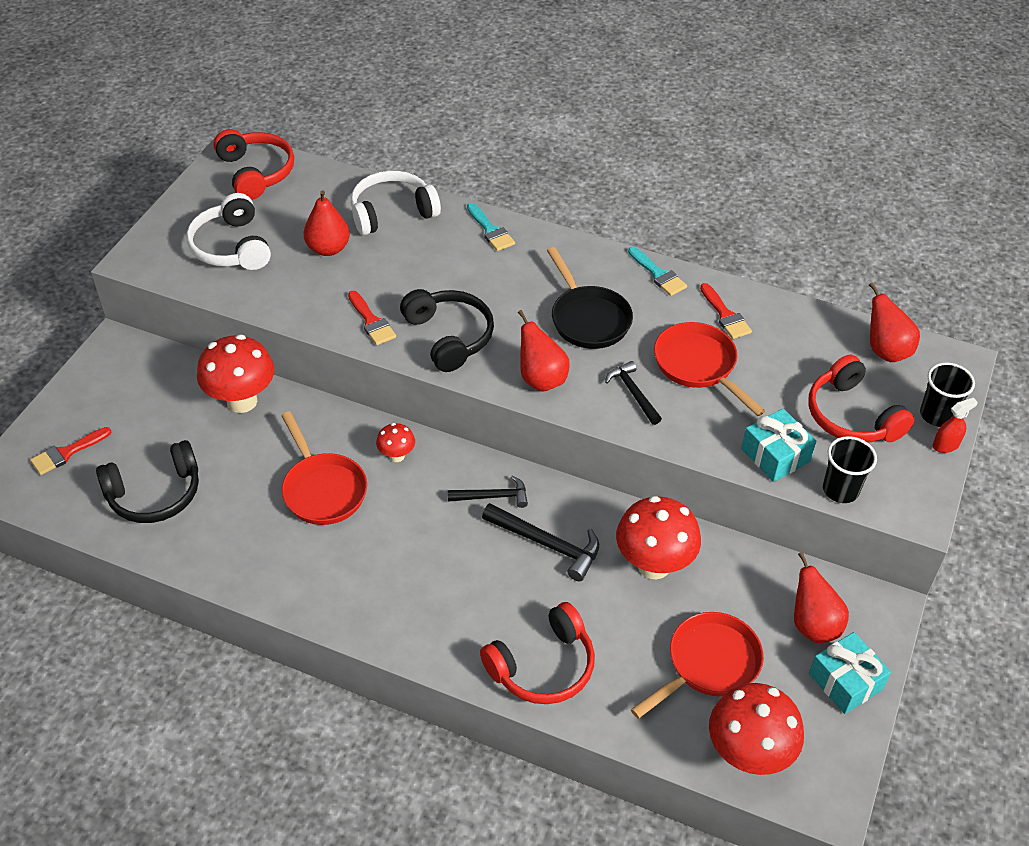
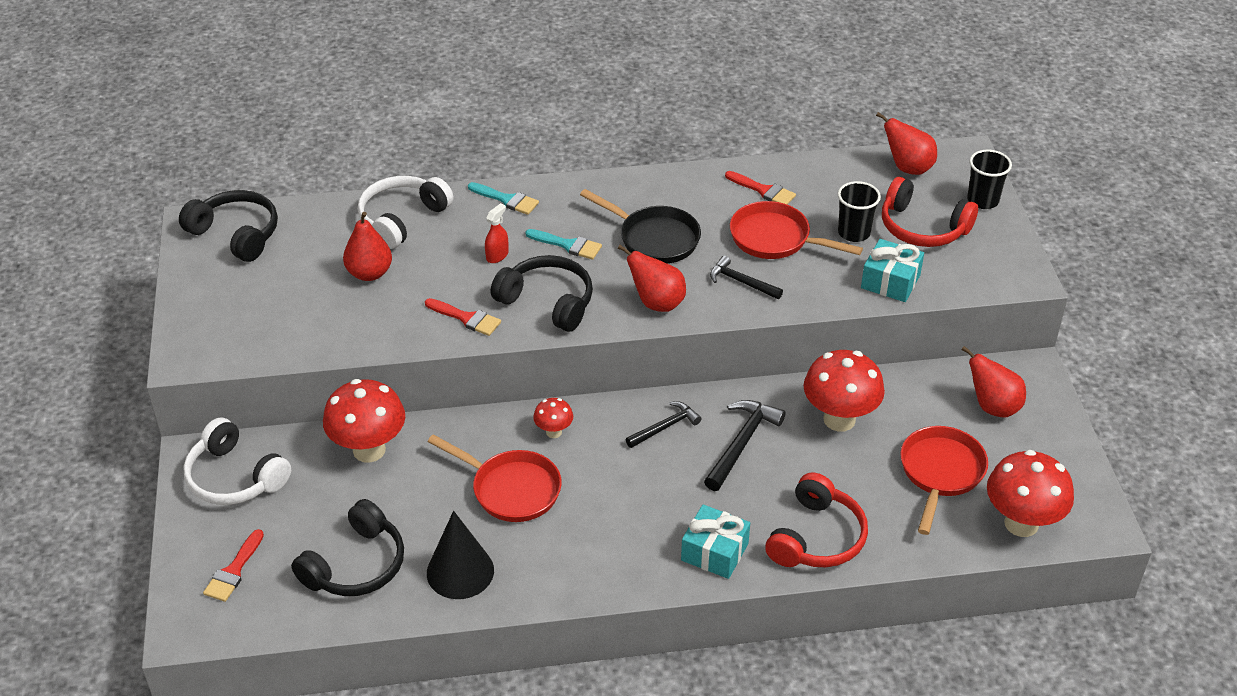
camera: 30 degrees left, 5 degrees down
(227, 540) = (460, 571): none -> black cone
(231, 247) = (273, 308): white headphones -> white headphones (235, 477)
(256, 172) = (236, 234): red headphones -> black headphones
(547, 544) = (742, 443): black hammer -> black hammer turned 60 degrees counterclockwise
(658, 274) = (682, 180): turquoise brush -> turquoise brush (568, 245)
(840, 490) = (958, 286): black cup -> black cup (854, 233)
(845, 681) = (1047, 436): turquoise gift -> turquoise gift (714, 552)
(946, 445) = (1006, 220): red spray bottle -> red spray bottle (497, 255)

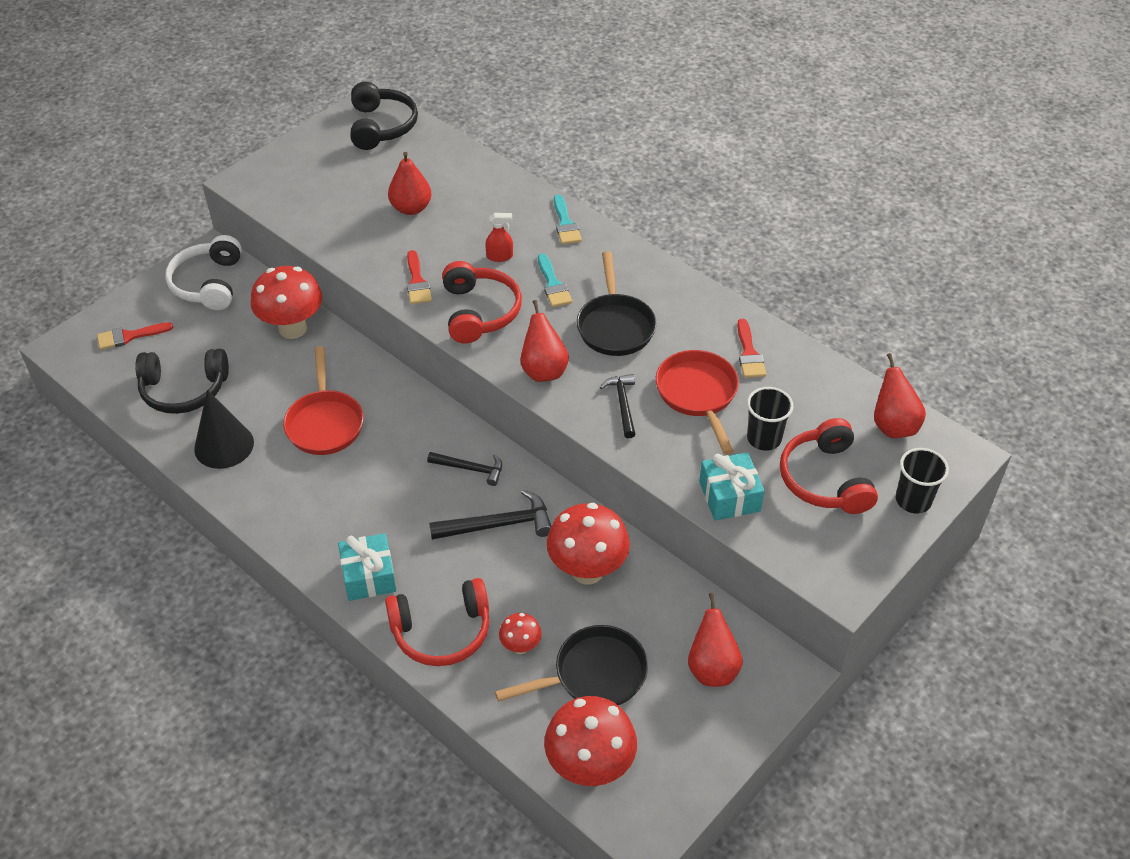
camera: 50 degrees right, 5 degrees up
(402, 219) = (484, 188): white headphones -> none
(547, 302) = (479, 312): black headphones -> red headphones
(554, 432) = (402, 410): red mushroom -> red mushroom (520, 646)
(940, 473) = (594, 674): red pan -> black pan

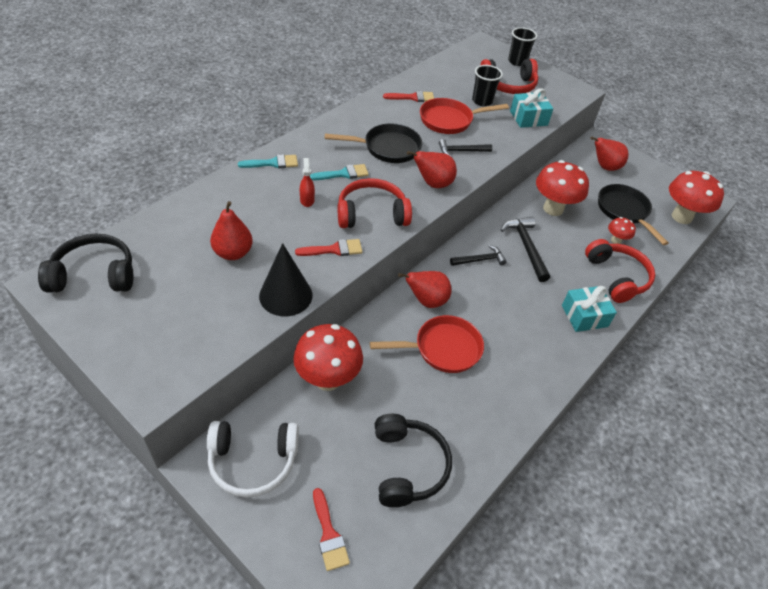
camera: 95 degrees left, 0 degrees up
(224, 445) = (474, 422): black cone -> black cone (285, 295)
(470, 469) = (480, 260): black hammer -> black hammer turned 60 degrees clockwise
(893, 426) = (466, 59): red pear -> red pear (426, 301)

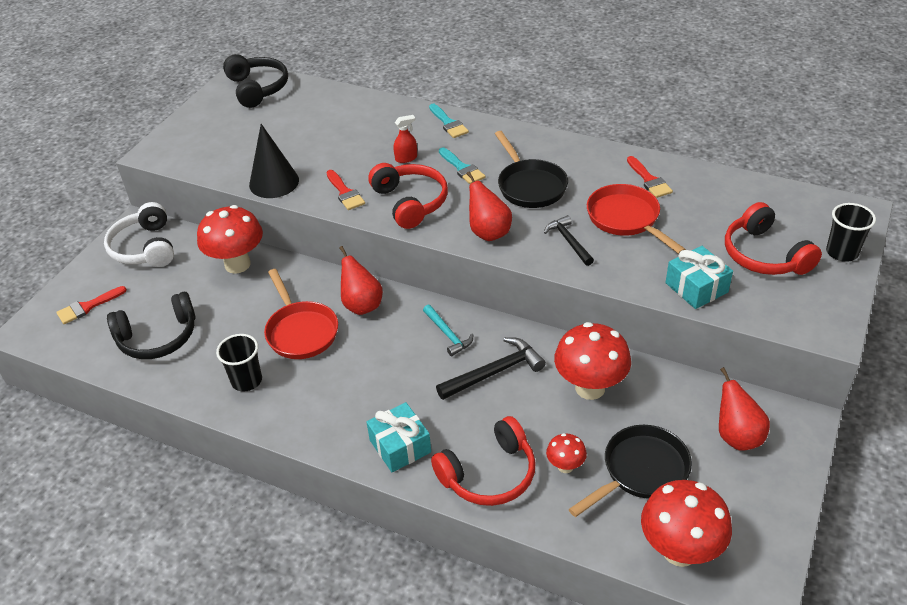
camera: 80 degrees right, 5 degrees down
(233, 253) = (312, 140): red pear -> none
(480, 260) = (448, 334): black hammer -> turquoise hammer
(482, 101) = (698, 238): black cup -> black cup (246, 380)

